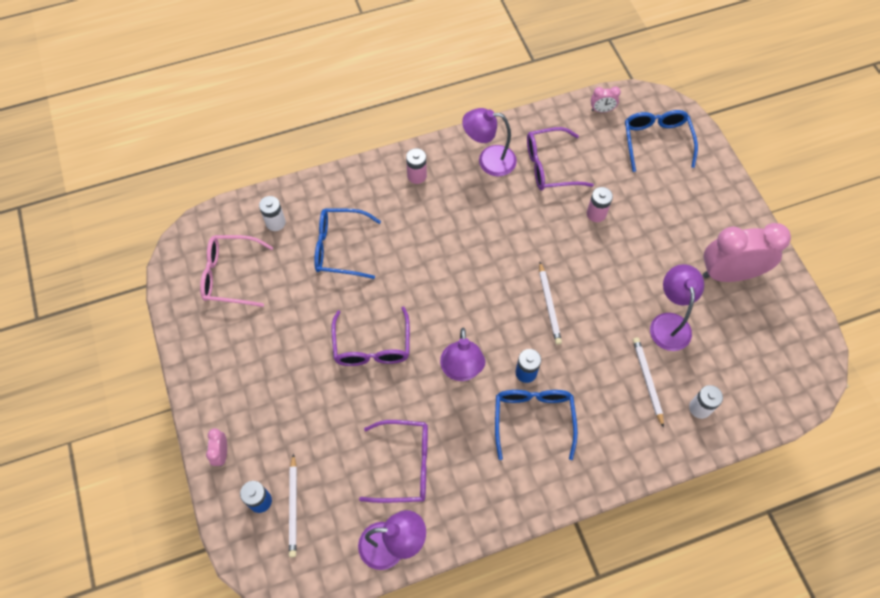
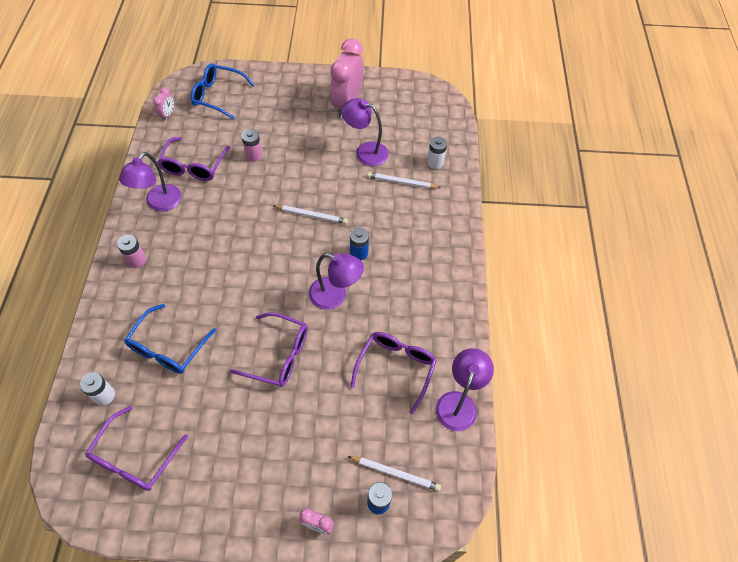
camera: 70 degrees left, 5 degrees down
(230, 275) = (134, 458): pink glasses -> purple glasses
(533, 418) = (398, 263): blue glasses -> none

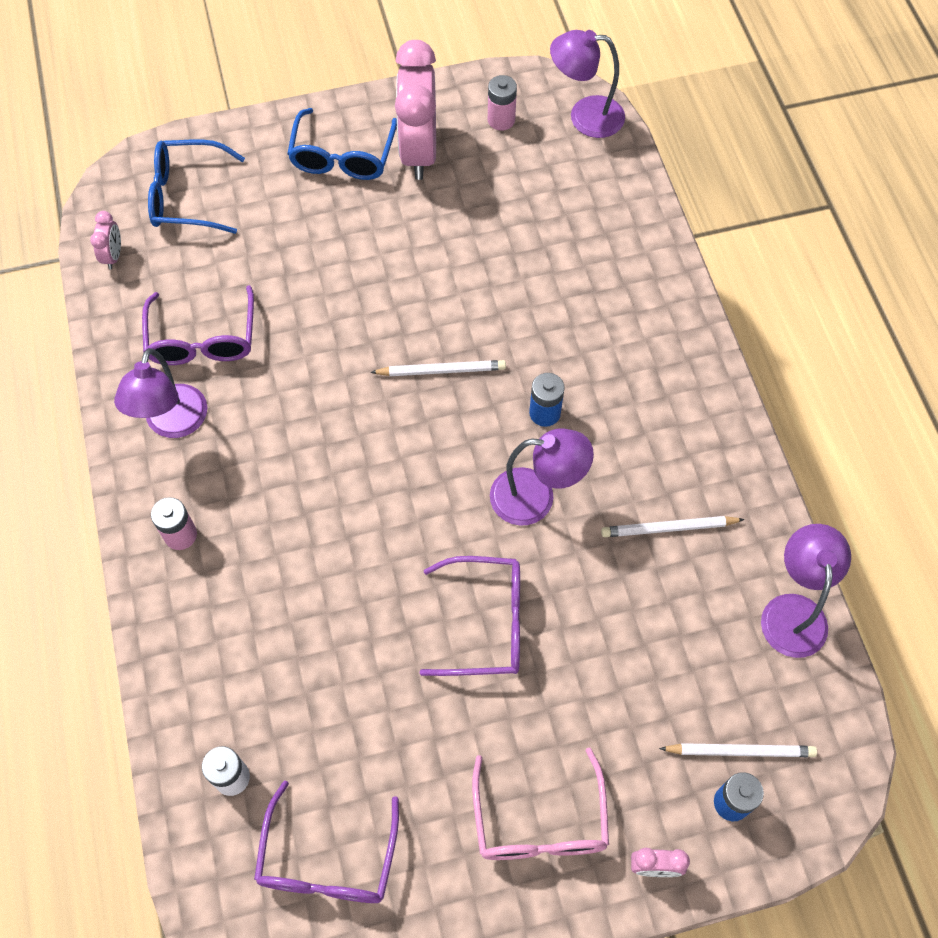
camera: 15 degrees left, 5 degrees up
(167, 348) = (300, 667): blue glasses -> blue glasses (342, 157)
(254, 155) = (299, 290): pink battery -> pink battery (501, 120)
(261, 476) = (540, 822): none -> pink glasses
(365, 151) = (484, 231): purple lamp -> purple lamp (585, 116)
(396, 368) = (677, 586): purple glasses -> none
(401, 182) = (566, 269): white pencil -> white pencil (669, 528)
(435, 162) = (607, 218): white battery -> none

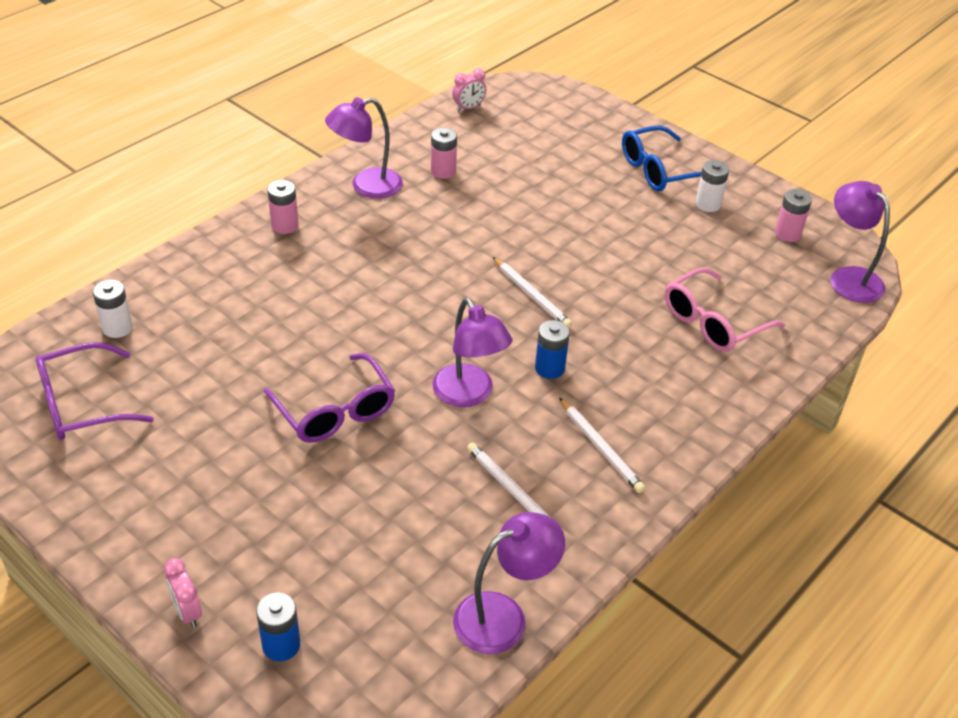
camera: 55 degrees right, 20 degrees down
(187, 196) = (547, 117): blue glasses -> none
(202, 340) = (443, 171): purple glasses -> pink battery
(419, 151) = (708, 204): pink clock -> white battery
(540, 822) = (184, 516): pink glasses -> pink glasses (712, 322)
(740, 751) = (335, 631): white pencil -> white pencil (600, 447)

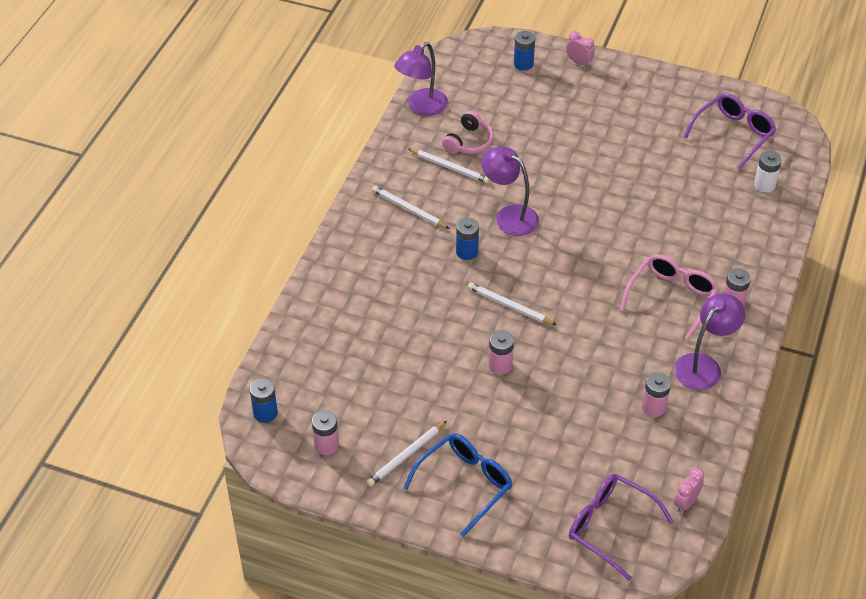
camera: 160 degrees right, 5 degrees up
(335, 411) = (584, 178): purple glasses -> purple glasses (609, 526)
(461, 523) = (469, 142): none -> pink headphones
(575, 245) = (500, 365): none -> pink battery
(708, 204) = (406, 455): white battery -> white pencil
(712, 322) = (365, 329): pink glasses -> pink glasses (672, 297)
(849, 277) = (265, 413): purple lamp -> blue battery

